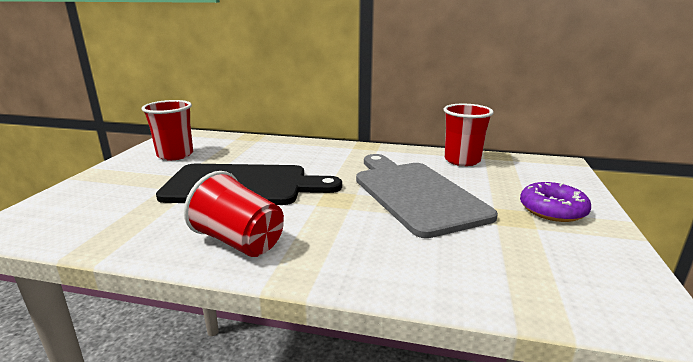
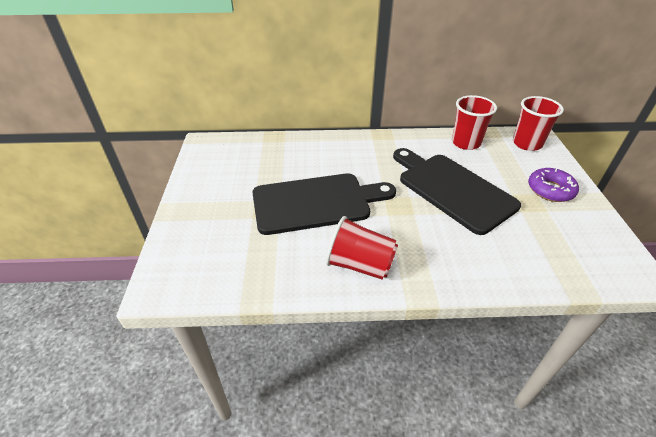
camera: 15 degrees left, 20 degrees up
(175, 155) = (226, 173): red cup -> red cup (527, 143)
(415, 194) = (452, 189): grey cutting board -> black cutting board

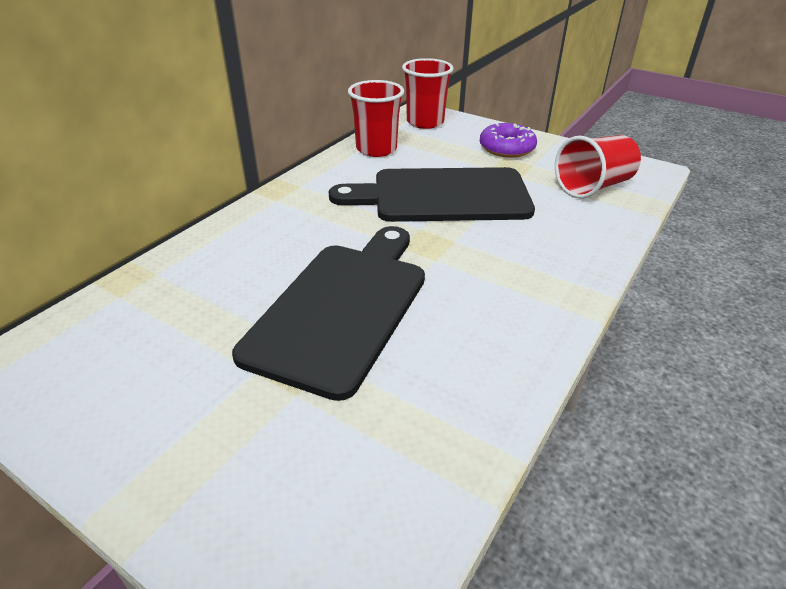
camera: 55 degrees left, 5 degrees down
(360, 265) = (504, 326): red cup -> red cup (593, 187)

